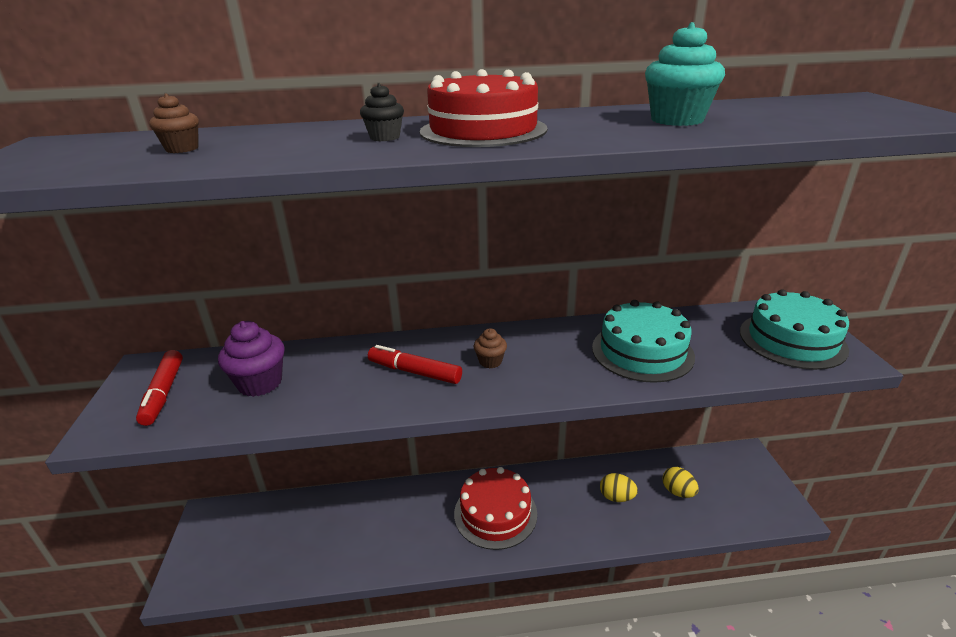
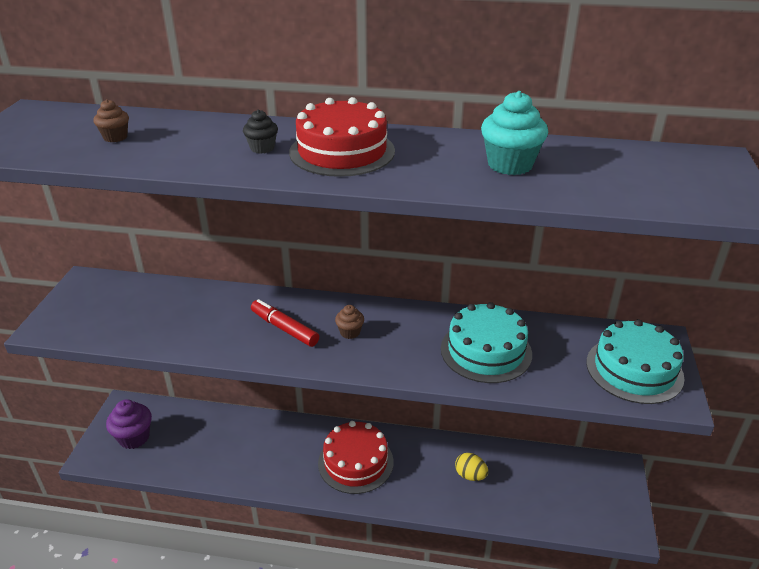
camera: 15 degrees right, 5 degrees up
(163, 393) = (93, 306): red marker -> none
(260, 383) = (164, 313): purple cupcake -> purple cupcake (134, 437)
(678, 492) = (530, 485): yellow egg -> none

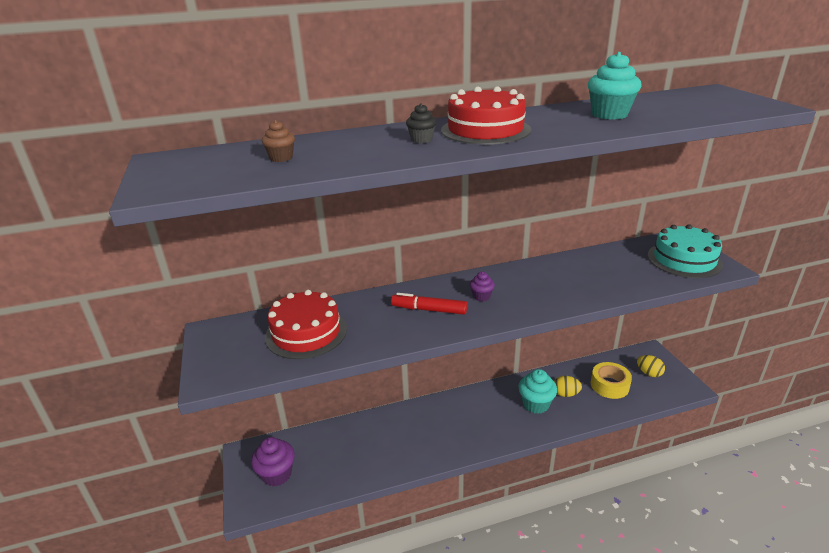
camera: 25 degrees left, 5 degrees down
(350, 332) = (481, 296): brown cupcake -> purple cupcake
(355, 462) = (479, 418): red cake -> red cake (306, 332)
(427, 473) = (536, 404): none -> turquoise cupcake
(486, 351) = (586, 278): turquoise cake -> none
(530, 487) = (609, 385): none -> yellow tape
(592, 492) = (649, 373): none -> yellow egg

